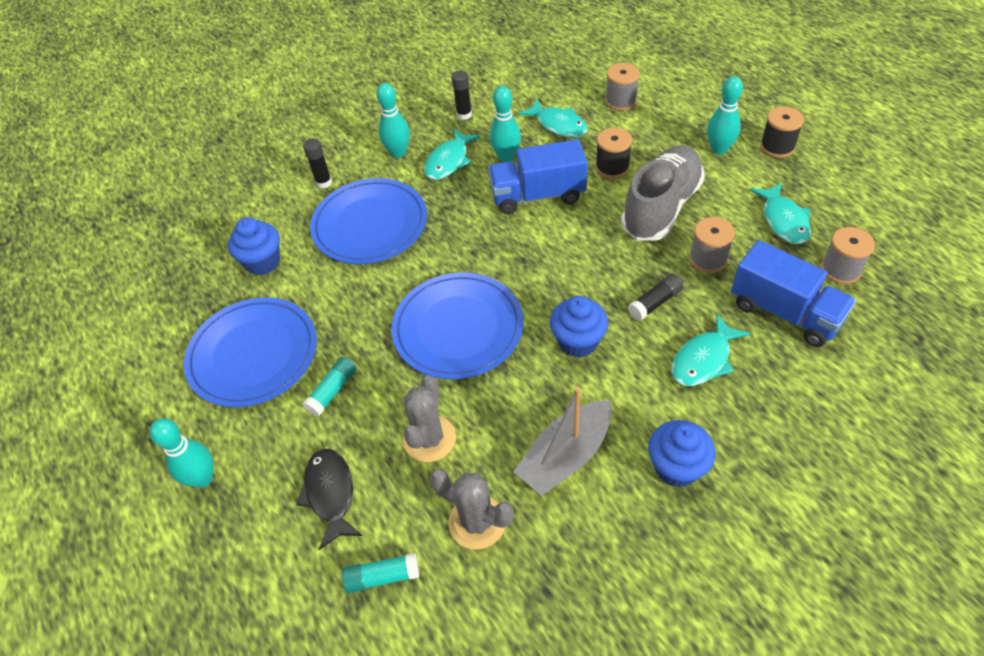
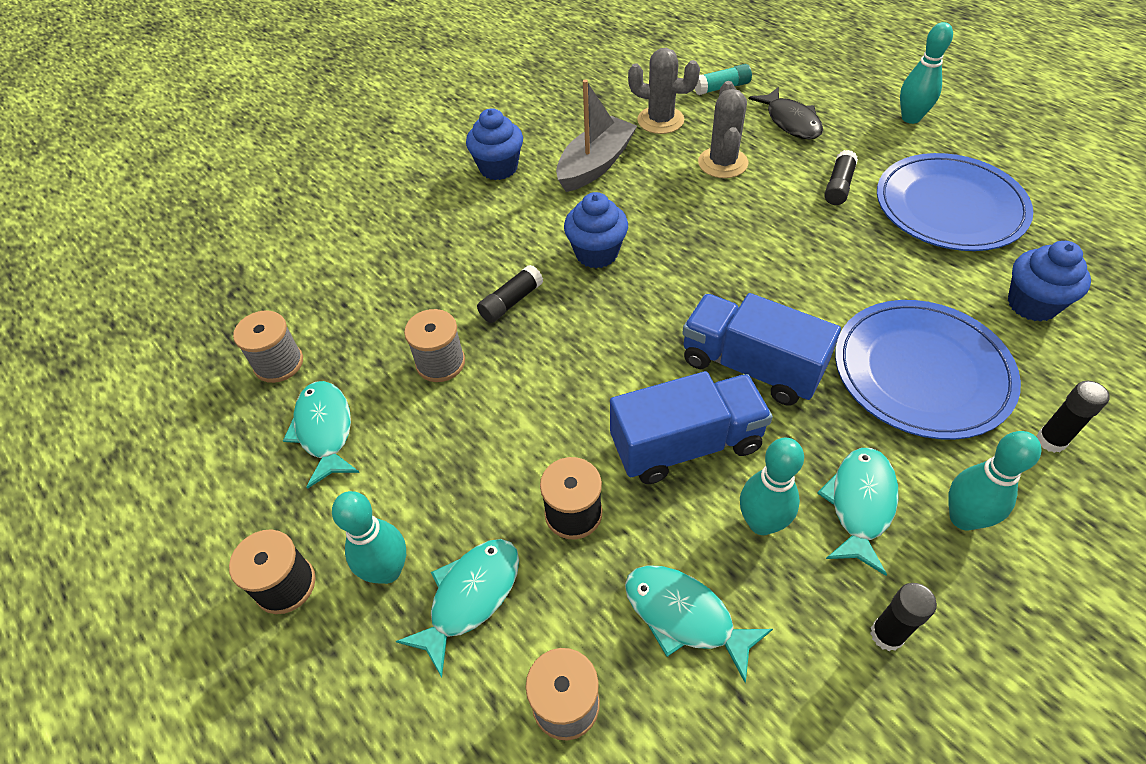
camera: 170 degrees right, 0 degrees up
(332, 391) = (838, 186): turquoise glue stick -> black glue stick
(458, 328) = (734, 253): blue plate -> none
(661, 207) = (496, 438): grey shoe -> none
(703, 360) = (463, 250): turquoise fish -> turquoise fish (470, 597)
(784, 312) = (364, 305): blue truck -> blue truck (751, 366)

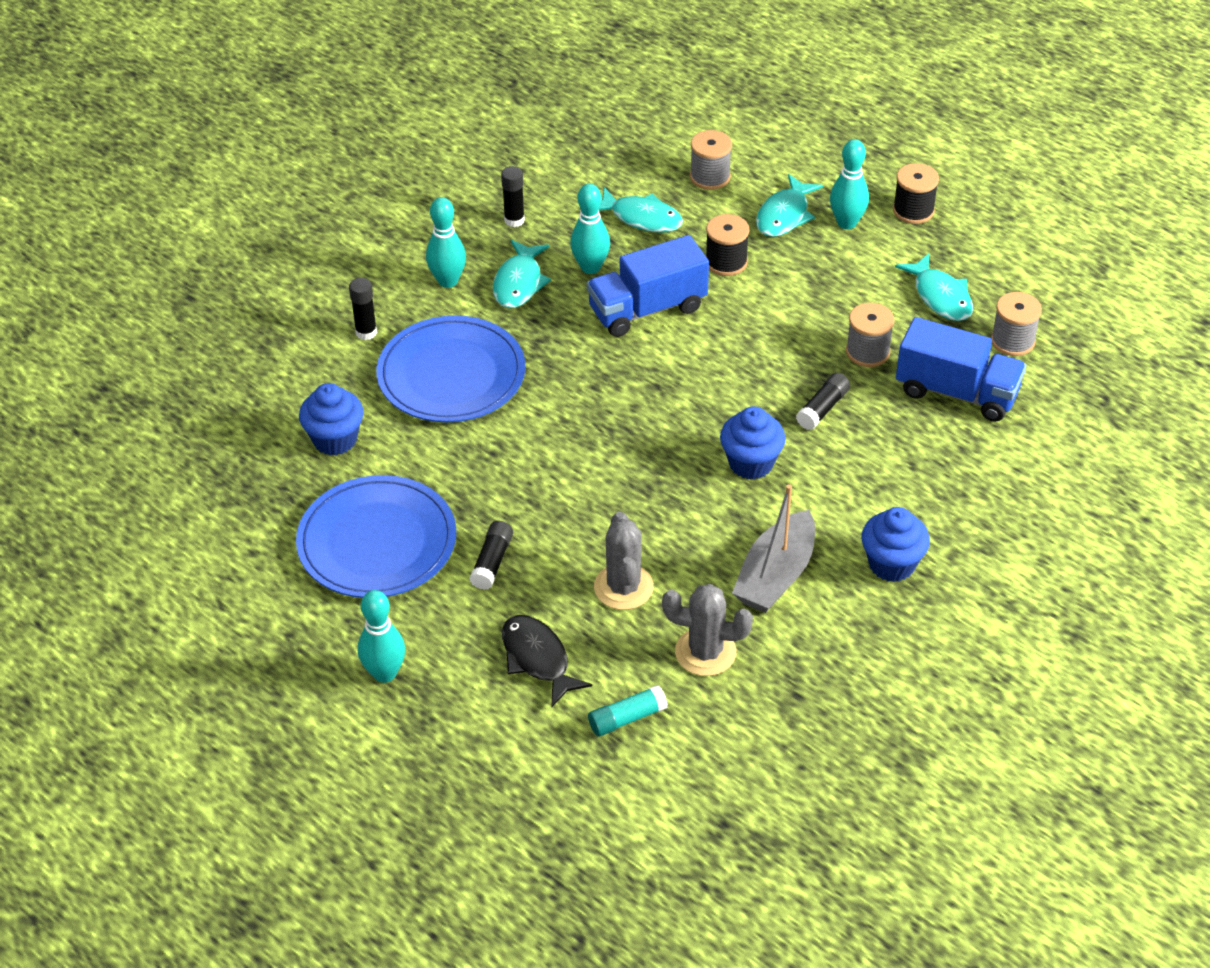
camera: 170 degrees right, 5 degrees down
(751, 366) = (595, 368): blue truck -> blue truck (956, 392)

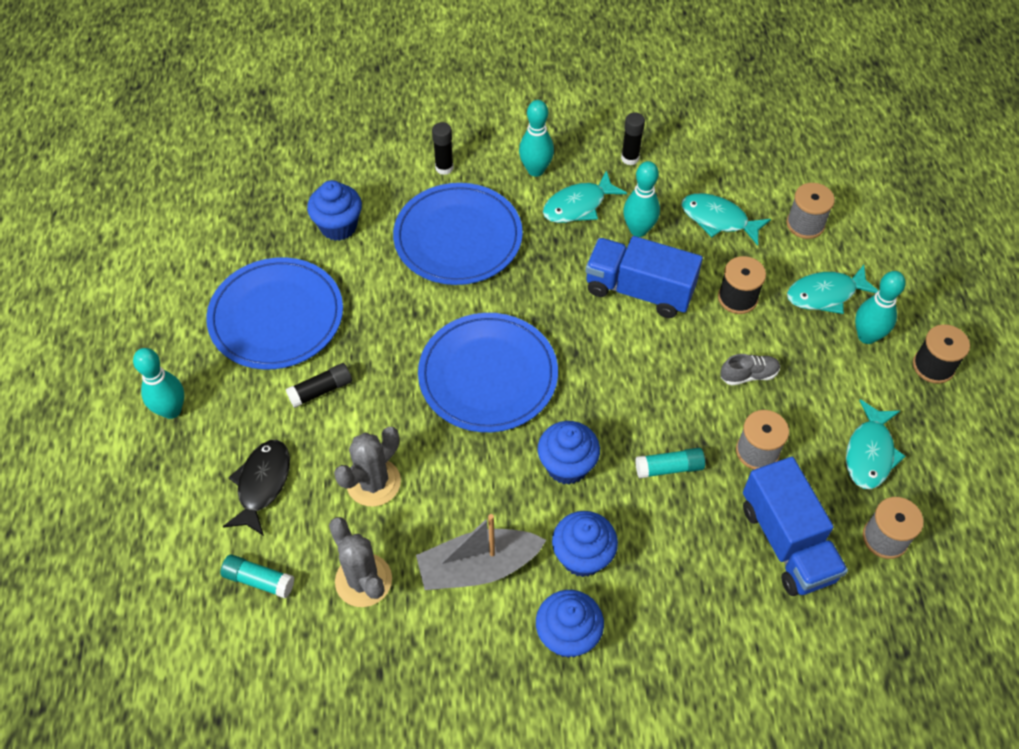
camera: 45 degrees right, 10 degrees up
(611, 450) = (488, 375): none -> blue plate
(642, 218) = (718, 220): turquoise fish -> turquoise fish turned 135 degrees clockwise
(799, 307) = (748, 375): none -> grey shoe
(822, 408) = (669, 468): black glue stick -> turquoise glue stick
(837, 510) = (582, 556): none -> blue cupcake

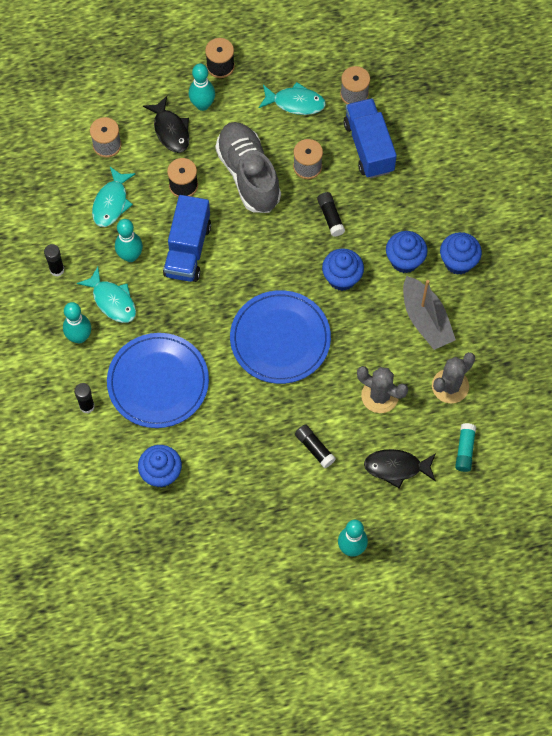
camera: 100 degrees left, 10 degrees up
(276, 316) = (256, 497): blue plate -> none
(669, 468) = (330, 217): turquoise glue stick -> black glue stick
(748, 375) = (248, 175): grey shoe -> grey shoe, size x2.45
(787, 542) = (369, 147): blue truck -> blue truck turned 75 degrees counterclockwise
(825, 294) = (170, 130): turquoise fish -> black fish

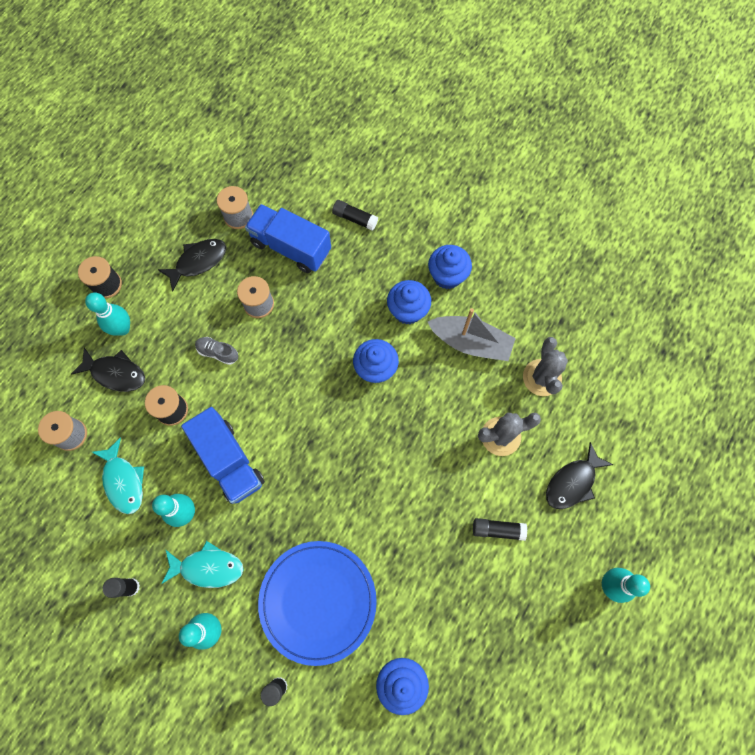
camera: 45 degrees left, 5 degrees up
(248, 175) = (218, 352): grey shoe -> grey shoe, size x0.41
(280, 339) = (379, 464): blue plate -> none
(295, 103) = (198, 262): turquoise fish -> black fish
(330, 217) = (317, 328): black glue stick -> black glue stick (355, 219)
(465, 450) = (604, 417): turquoise glue stick -> none

